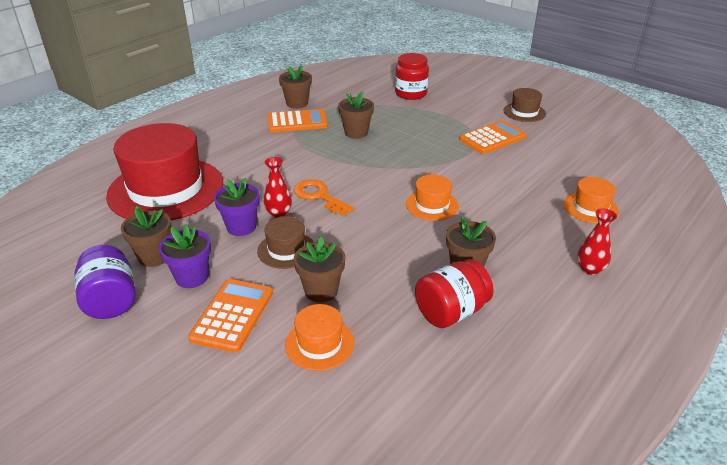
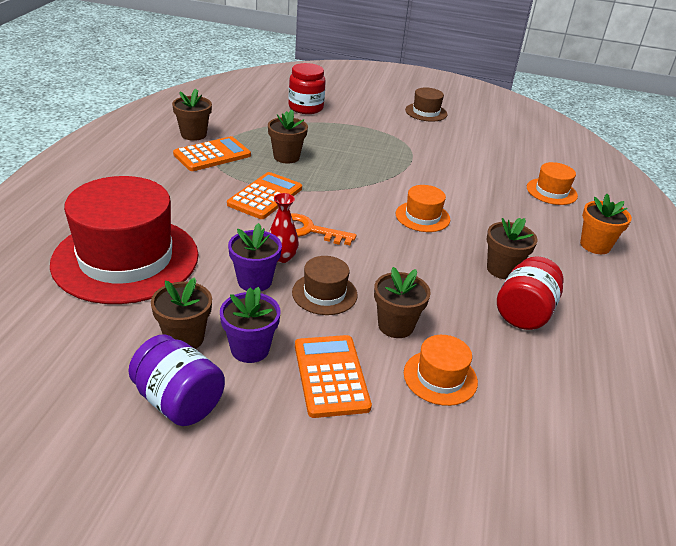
camera: 30 degrees left, 0 degrees up
(492, 138) = (420, 142): orange calculator -> orange calculator (265, 196)
(590, 269) = (595, 245): red vase -> orange flower pot

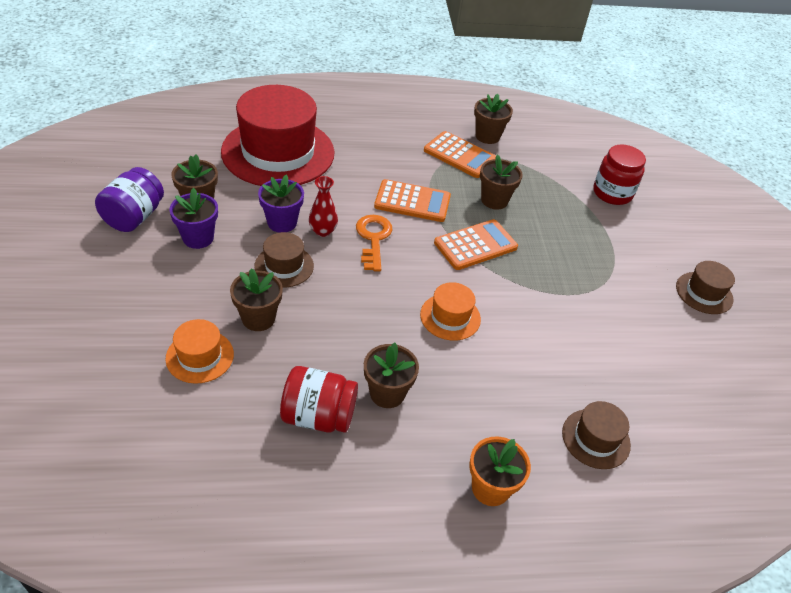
camera: 70 degrees right, 10 degrees up
(331, 376) = (181, 287): orange calculator -> orange calculator (475, 245)
(551, 191) = (596, 438): orange hat -> brown hat

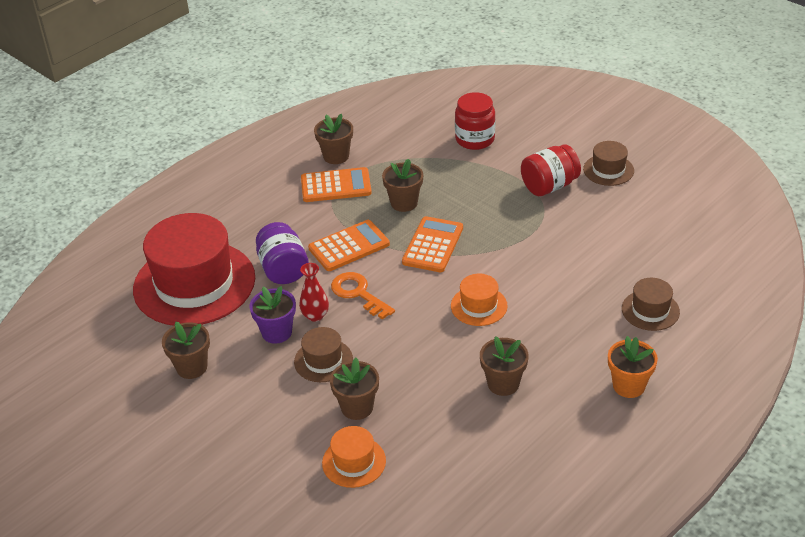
camera: 35 degrees left, 5 degrees down
(134, 217) = (156, 415): purple jar -> purple jar (283, 269)
(198, 238) = (231, 391): purple flower pot -> none
(318, 416) = (481, 431): red jar -> red jar (549, 186)

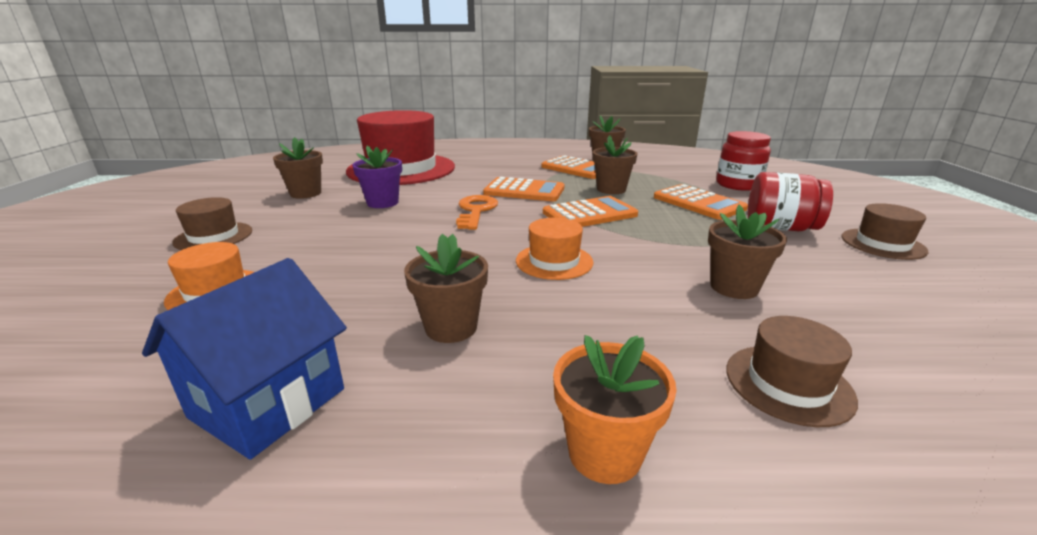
camera: 45 degrees right, 15 degrees down
(283, 269) = (459, 183): purple jar -> none
(315, 315) = (423, 207): red vase -> none
(323, 360) = (368, 227): brown hat -> brown hat (213, 236)
(357, 407) = (314, 262): brown flower pot -> brown flower pot (734, 287)
(478, 184) = (698, 203): none -> orange calculator
(501, 467) = (268, 403): none -> blue house

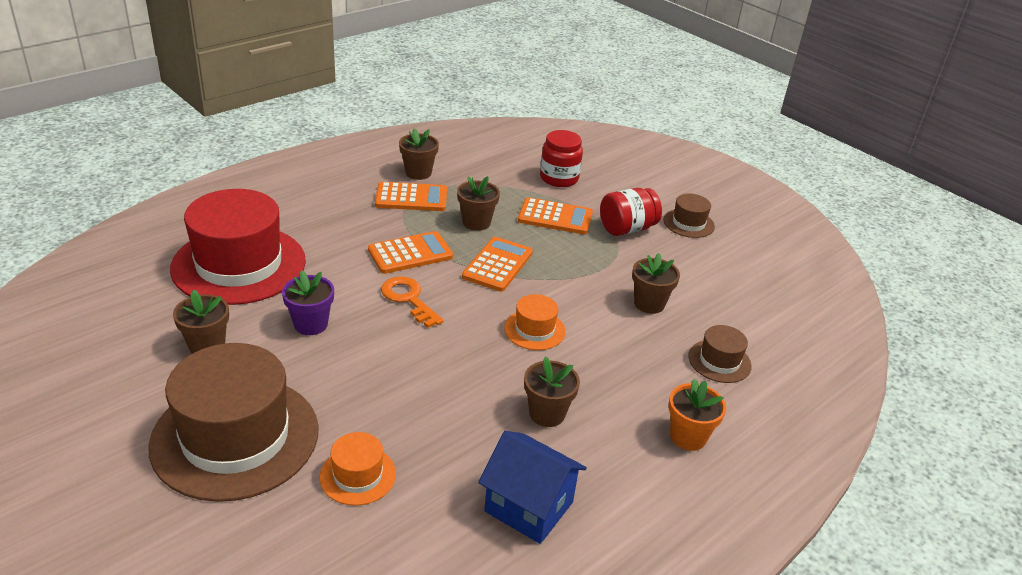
camera: 45 degrees left, 10 degrees up
(213, 236) = (235, 437): brown hat -> brown hat, size x2.22
(268, 403) = (528, 507): blue house -> blue house turned 45 degrees counterclockwise

